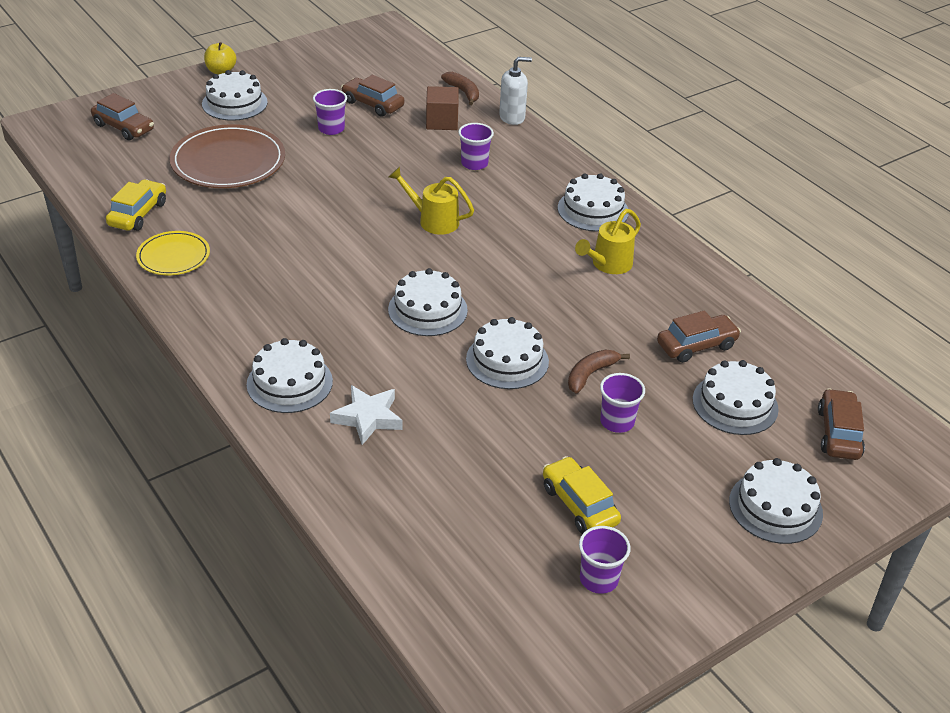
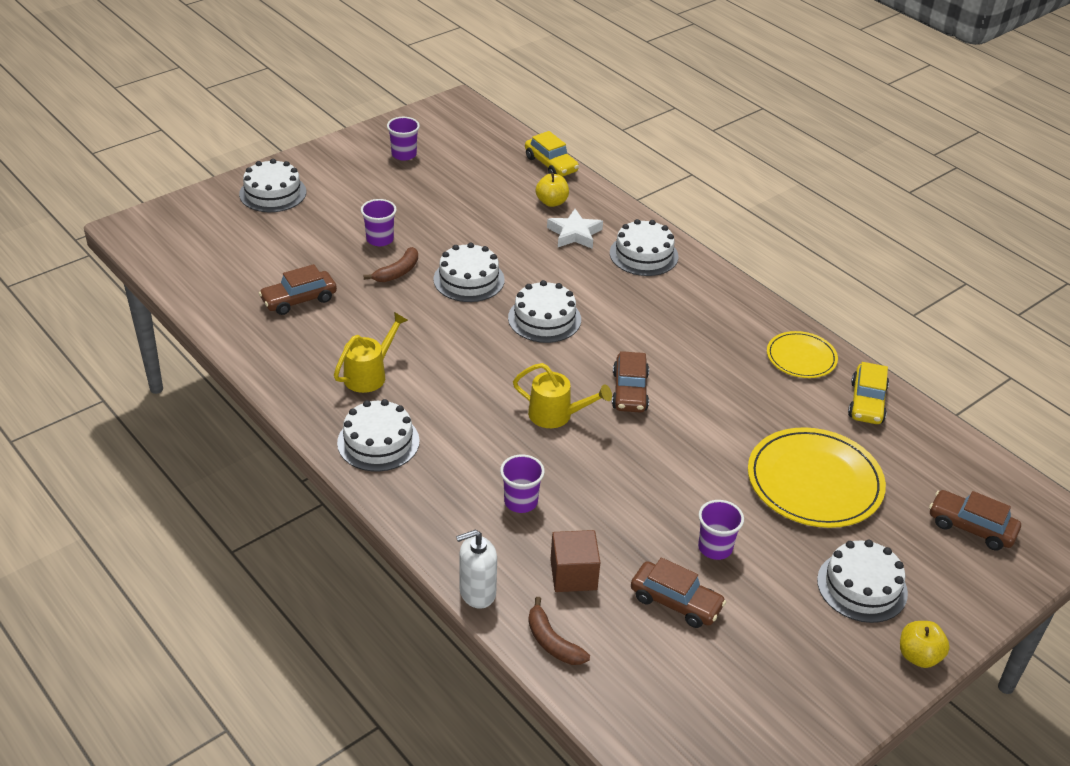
camera: 175 degrees right, 0 degrees up
(228, 161) = (814, 482): brown plate -> yellow plate
(387, 472) = (552, 202): none -> yellow apple
(579, 505) = (413, 189): yellow car -> yellow car (551, 164)
(735, 404) = (279, 255): white cake -> none
(838, 433) = (202, 239): brown car -> brown car (630, 391)

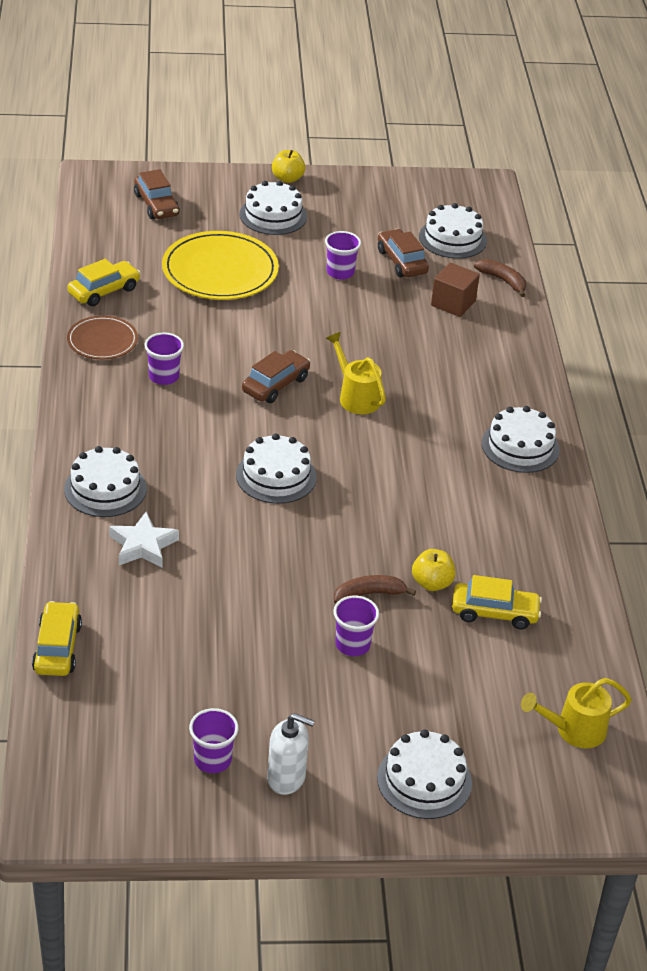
camera: 145 degrees left, 0 degrees up
(299, 300) = (494, 612): brown car -> yellow car
(370, 374) = (483, 504): yellow watering can -> yellow watering can (573, 730)
(469, 279) = (305, 549): white cake -> white cake (452, 238)
(477, 592) = (528, 324): white soap dispenser -> white soap dispenser (286, 778)
(520, 502) = (446, 357): purple cup -> purple cup (164, 376)
(552, 202) = (119, 596): yellow apple -> yellow apple (432, 583)
(552, 642) = (503, 280): brown banana -> brown banana turned 45 degrees counterclockwise
(801, 357) = (102, 340): yellow plate -> brown plate

